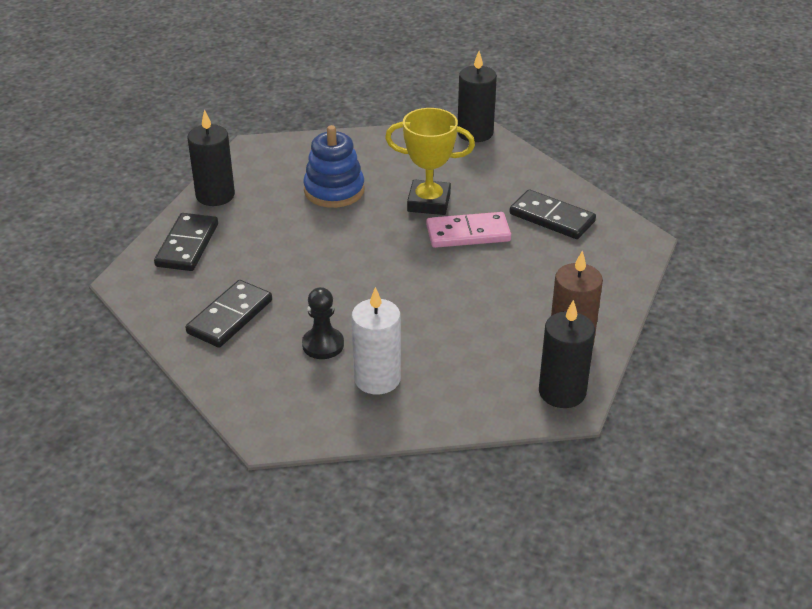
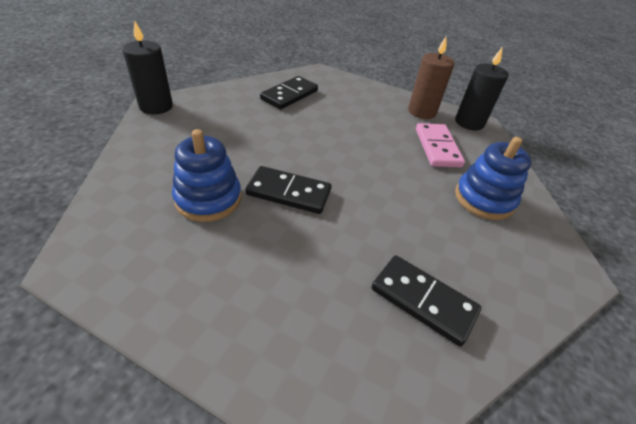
camera: 90 degrees left, 5 degrees up
(187, 245) = (281, 349): black domino -> black domino (289, 192)
(215, 195) = (171, 313): black candle -> none
(323, 345) = (451, 227): black pawn -> none
(377, 379) = (484, 199): white candle -> blue stacking toy
(428, 202) = (251, 143): yellow trophy -> none
(468, 233) = (301, 131): pink domino -> pink domino (437, 147)

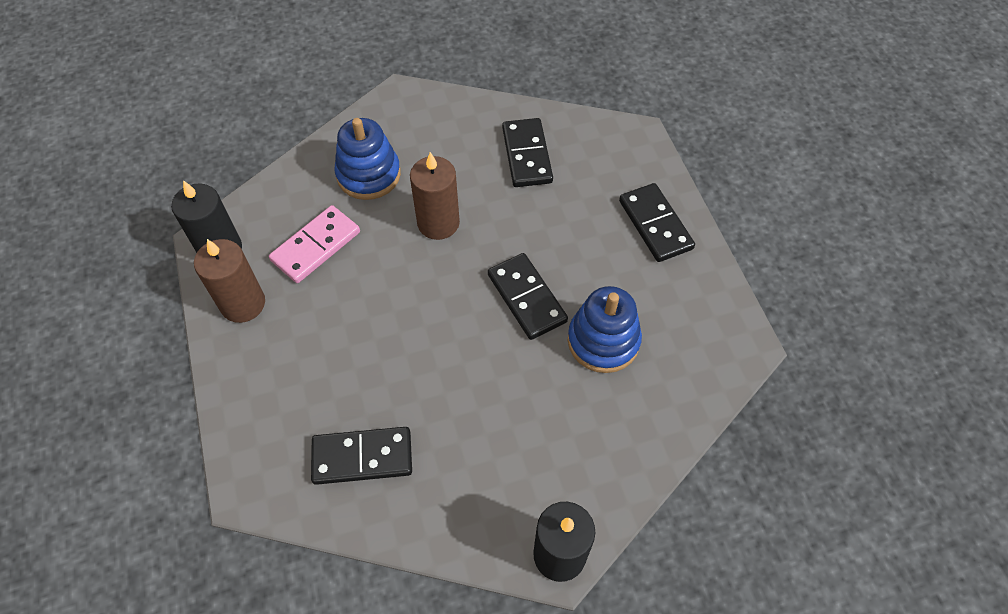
camera: 130 degrees left, 15 degrees up
(237, 322) = (655, 224): none -> black domino
(401, 199) = (438, 223): none -> brown candle

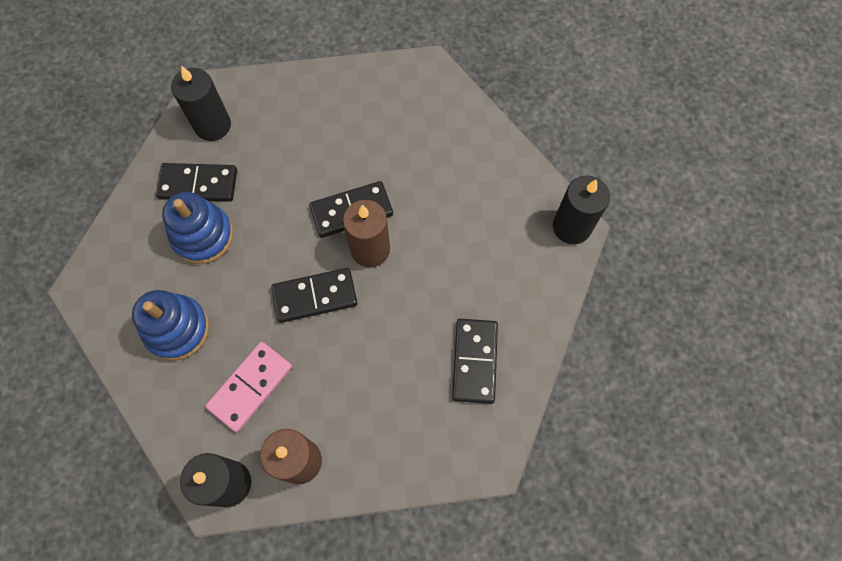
camera: 80 degrees left, 10 degrees up
(316, 246) = (250, 387): pink domino -> pink domino turned 75 degrees clockwise
(438, 223) = (254, 272): brown candle -> brown candle (370, 249)
(598, 151) = (212, 125): none -> black candle
(603, 341) = (404, 162): blue stacking toy -> blue stacking toy (203, 236)
(655, 224) = (303, 100): black domino -> black domino (315, 296)

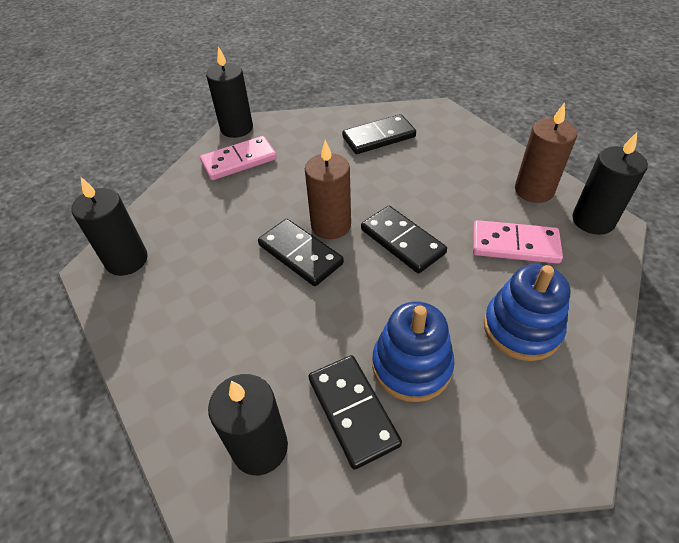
camera: 115 degrees left, 20 degrees down
(424, 89) = (127, 260): none -> black candle
(510, 209) = (239, 161): none -> pink domino

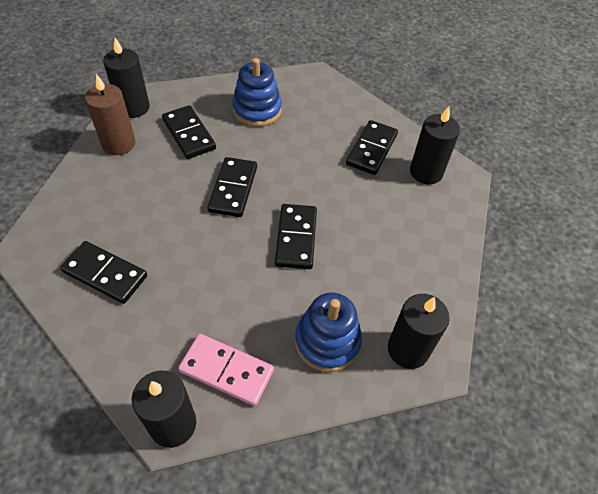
camera: 135 degrees left, 5 degrees up
(331, 225) = (252, 238): brown candle -> none
(411, 366) = (324, 140): blue stacking toy -> blue stacking toy (327, 341)
(514, 245) = (189, 134): pink domino -> black domino

